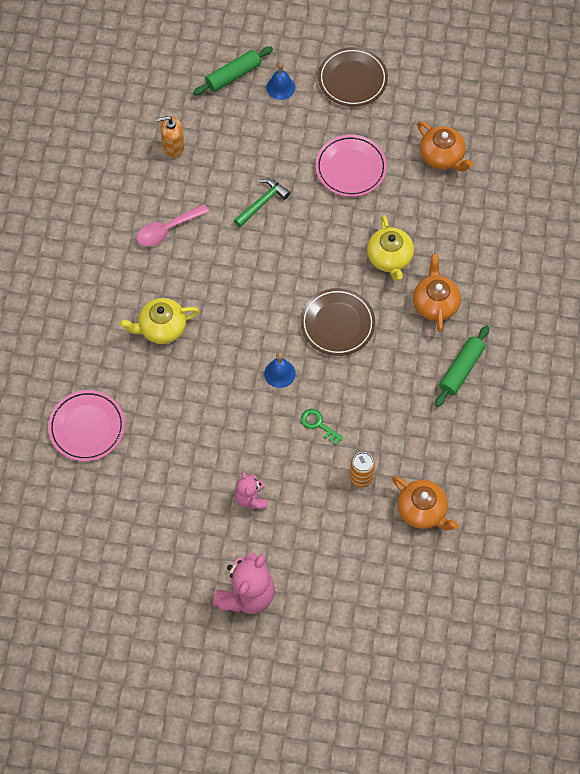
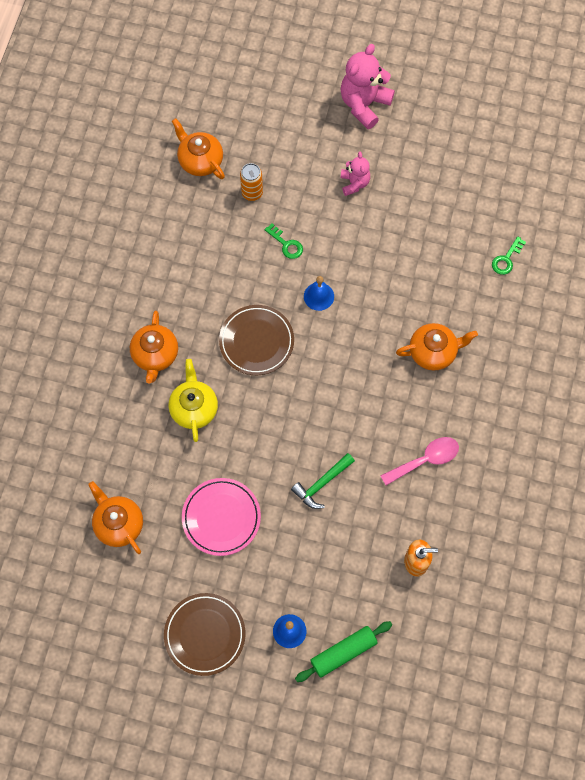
camera: 175 degrees left, 5 degrees up
(87, 427) = (506, 259): pink plate -> green key
(161, 328) = (433, 352): yellow teapot -> orange teapot
(461, 369) = (141, 286): green rolling pin -> none

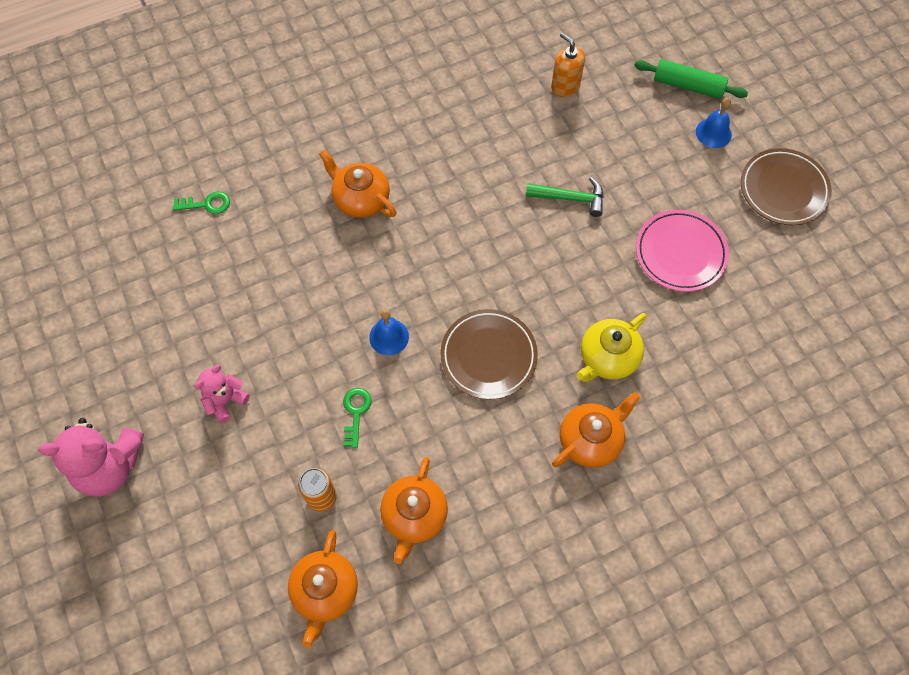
camera: 130 degrees left, 5 degrees down
(118, 523) = (774, 333): orange teapot -> orange teapot (414, 516)
(425, 460) = (471, 137): pink spoon -> none

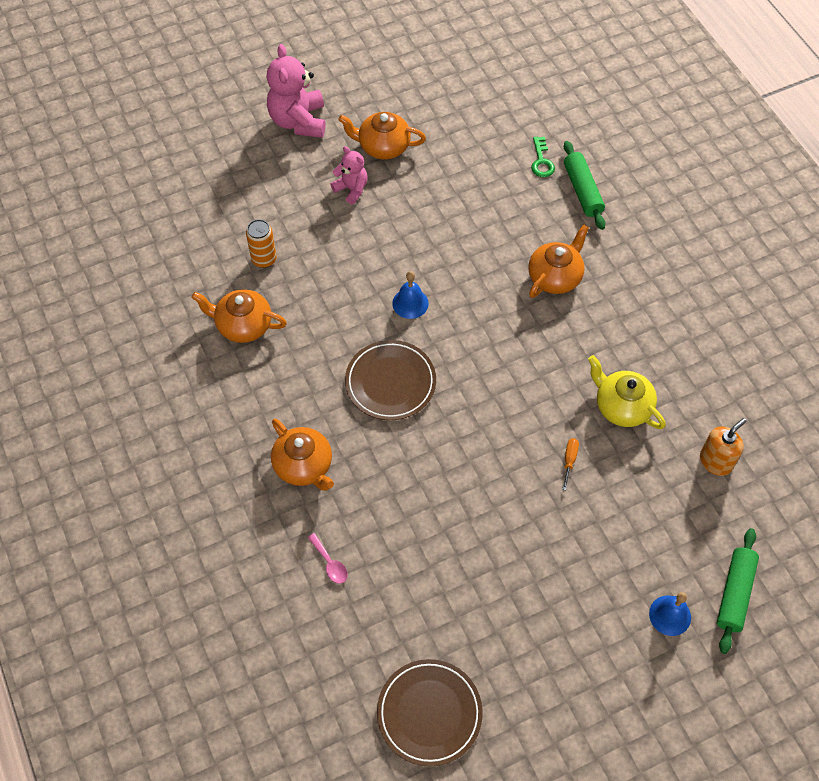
camera: 90 degrees right, 5 degrees down
(251, 168) = (582, 190): none -> green rolling pin
(325, 592) = (187, 265): orange teapot -> orange teapot (383, 146)
(356, 412) = (338, 280): green key -> none
(570, 198) = (569, 460): green hammer -> orange screwdriver
(607, 358) = (387, 485): yellow teapot -> yellow teapot (621, 406)
(680, 253) = (508, 564): pink plate -> none
(696, 410) = (330, 563): none -> pink spoon
(783, 190) = (598, 686): brown plate -> brown plate (429, 713)

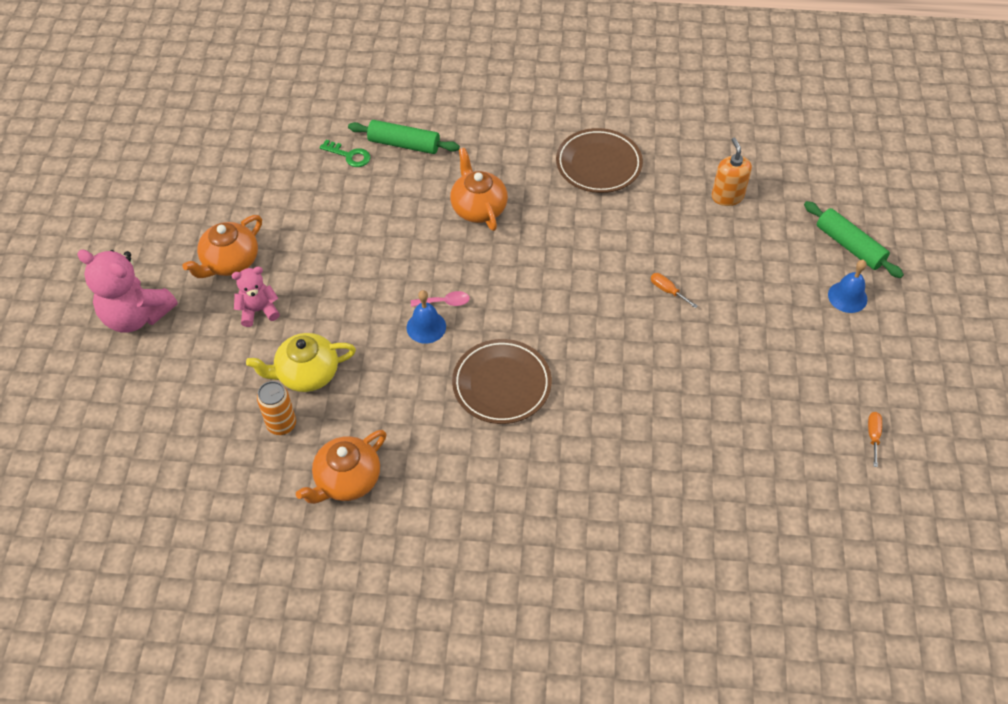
camera: 60 degrees left, 5 degrees down
(304, 466) = (546, 500): orange teapot -> none
(330, 563) = (664, 526): pink spoon -> pink spoon (445, 302)
(429, 713) = (855, 516): brown plate -> brown plate (598, 164)
(524, 698) = (873, 436): none -> orange screwdriver
(621, 406) = (638, 229): yellow teapot -> yellow teapot (306, 374)

